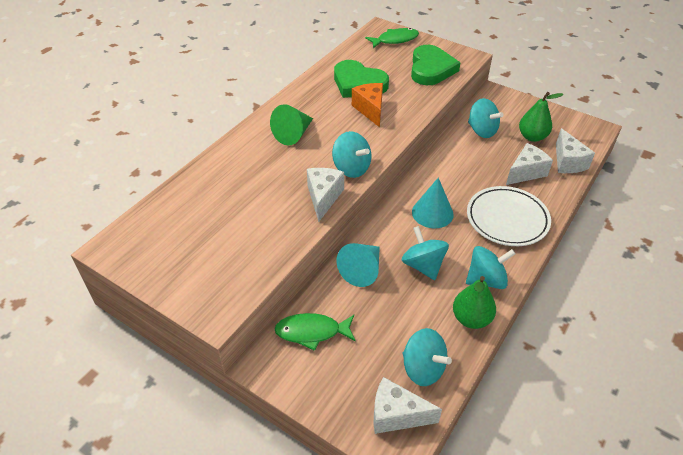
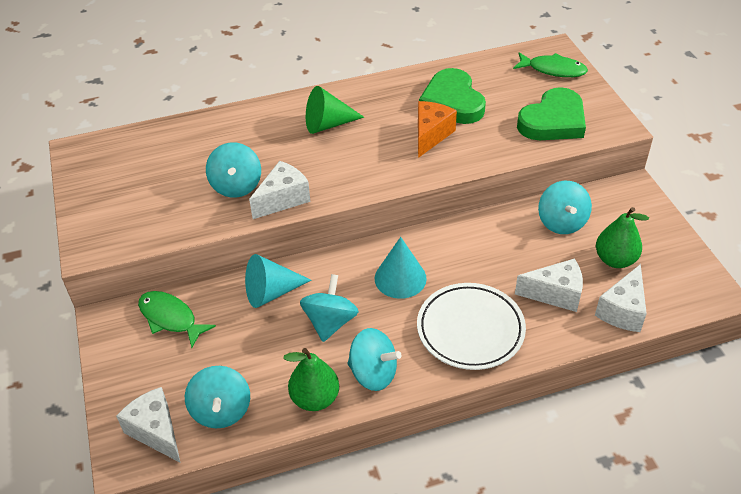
camera: 40 degrees right, 0 degrees up
(351, 168) = (341, 185): turquoise spinning top -> turquoise spinning top (236, 186)

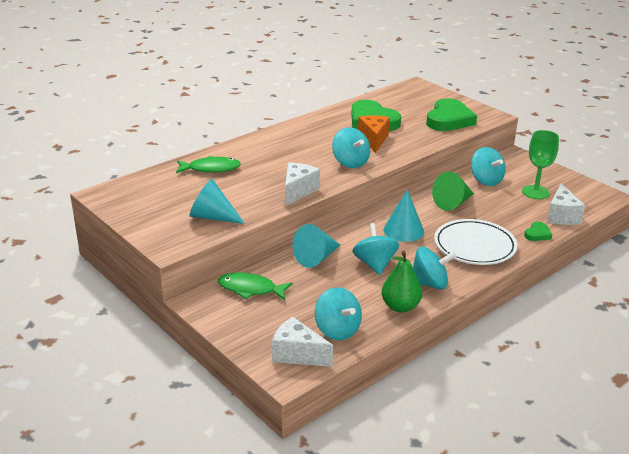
camera: 25 degrees left, 15 degrees down
(163, 215) = (212, 217): none -> turquoise cone
(236, 186) = (255, 191): turquoise spinning top -> turquoise spinning top (350, 162)
(328, 124) = (293, 146): green cone -> green cone (453, 203)
(553, 70) = (425, 95): green fish -> green fish (211, 169)
(555, 294) = (513, 217): white cheese -> none
(567, 333) = (537, 234): none -> green heart
(615, 260) = (535, 192): green pear -> green goblet

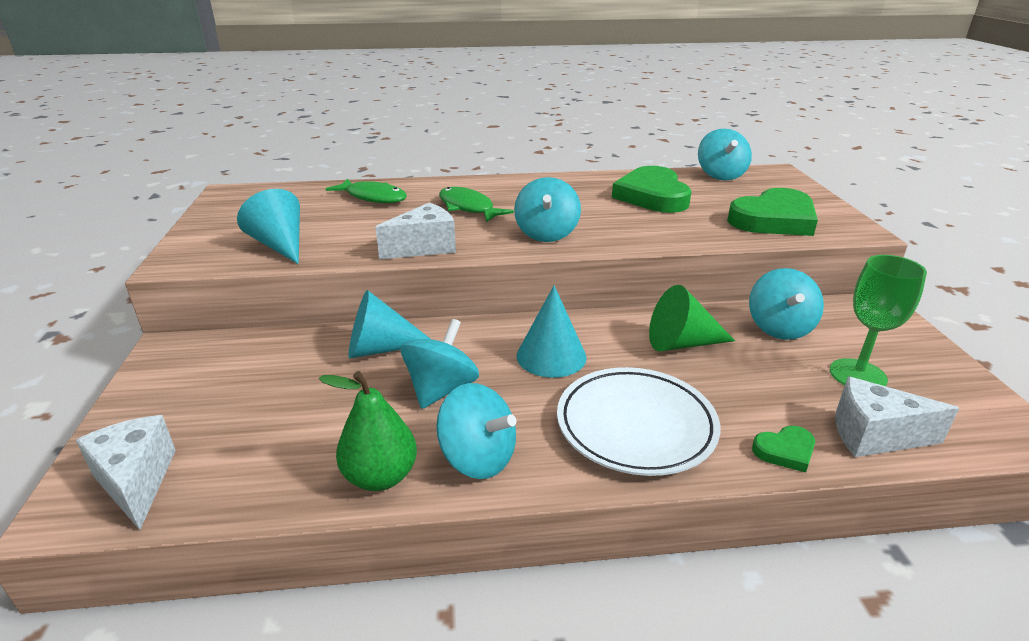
camera: 35 degrees right, 0 degrees up
(250, 289) = (243, 357): green fish -> green fish (468, 208)
(337, 330) = (241, 470): turquoise spinning top -> turquoise spinning top (720, 175)
(373, 140) = (620, 217): orange cheese -> none
(561, 216) = (874, 435): white cheese -> white cheese turned 60 degrees clockwise

